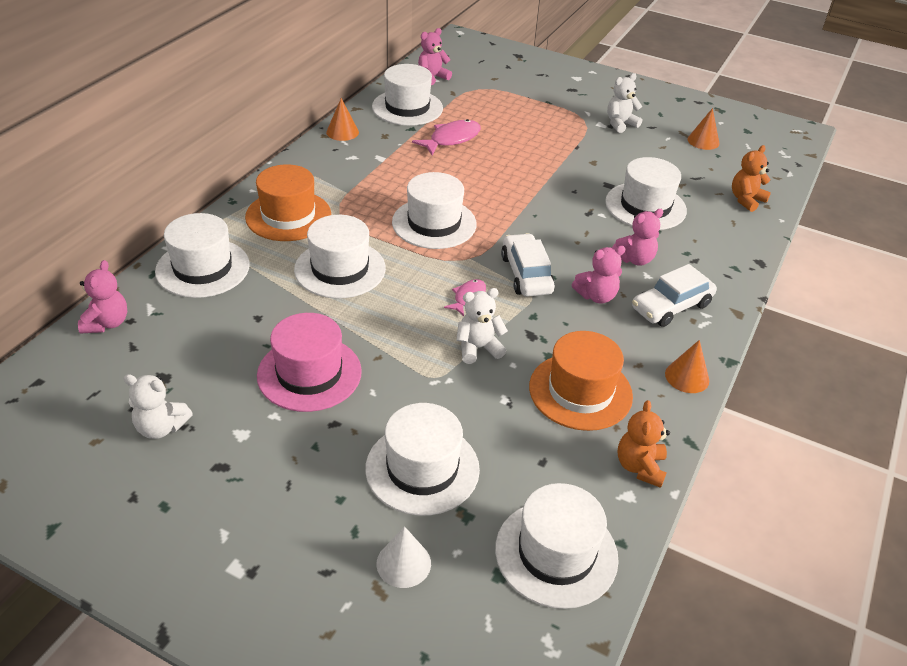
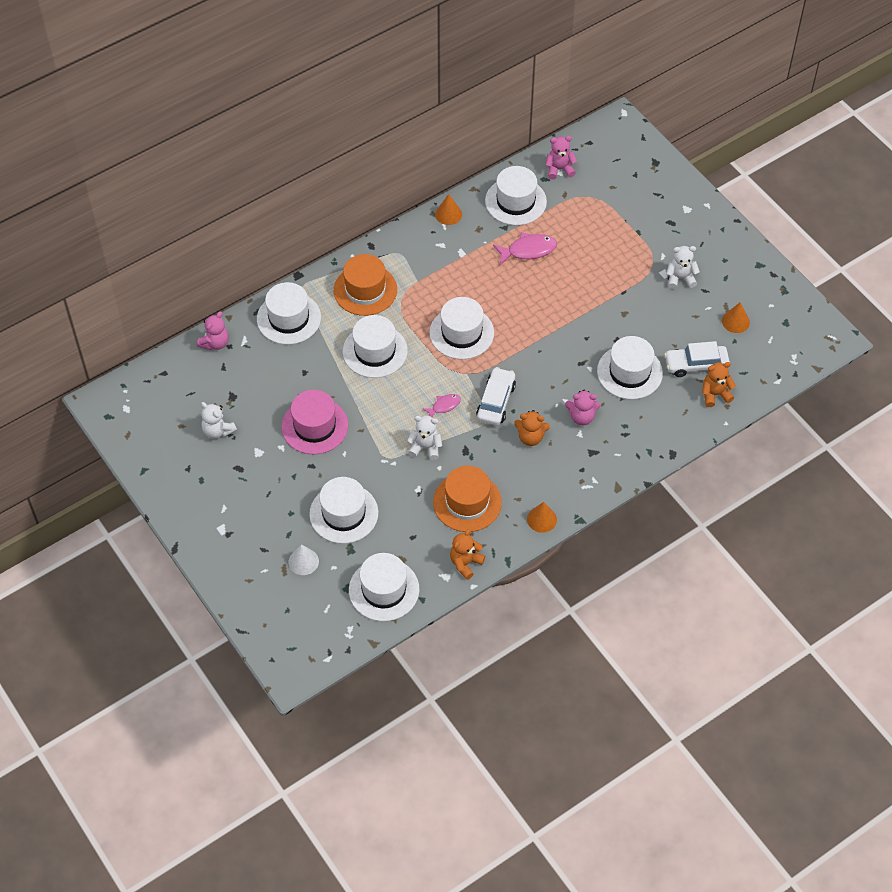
camera: 30 degrees right, 15 degrees up
(596, 296) = (530, 437): pink teddy bear -> orange teddy bear
(671, 306) = (575, 465): white car -> white car (696, 365)

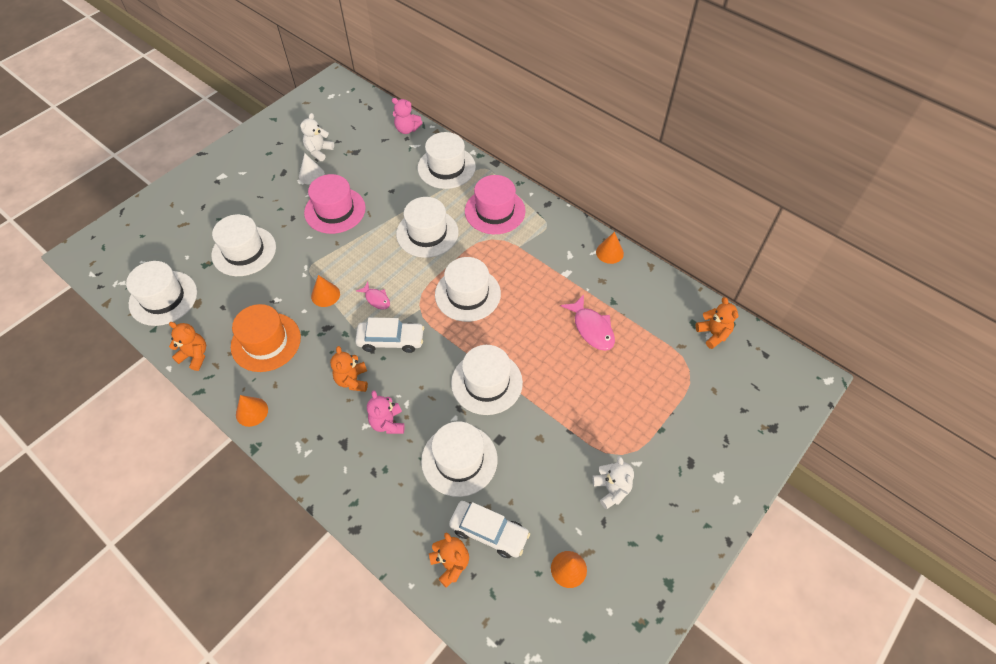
camera: 75 degrees right, 0 degrees up
(303, 561) = (191, 235): white cone -> white cone (311, 175)
(365, 290) = (495, 211): orange hat -> pink hat
(425, 447) = (325, 295): white teddy bear -> orange cone
(515, 201) = (651, 304): white hat -> white hat (486, 382)
(559, 169) = (713, 334): pink teddy bear -> orange teddy bear
(696, 365) = (489, 532): white car -> white car turned 135 degrees clockwise

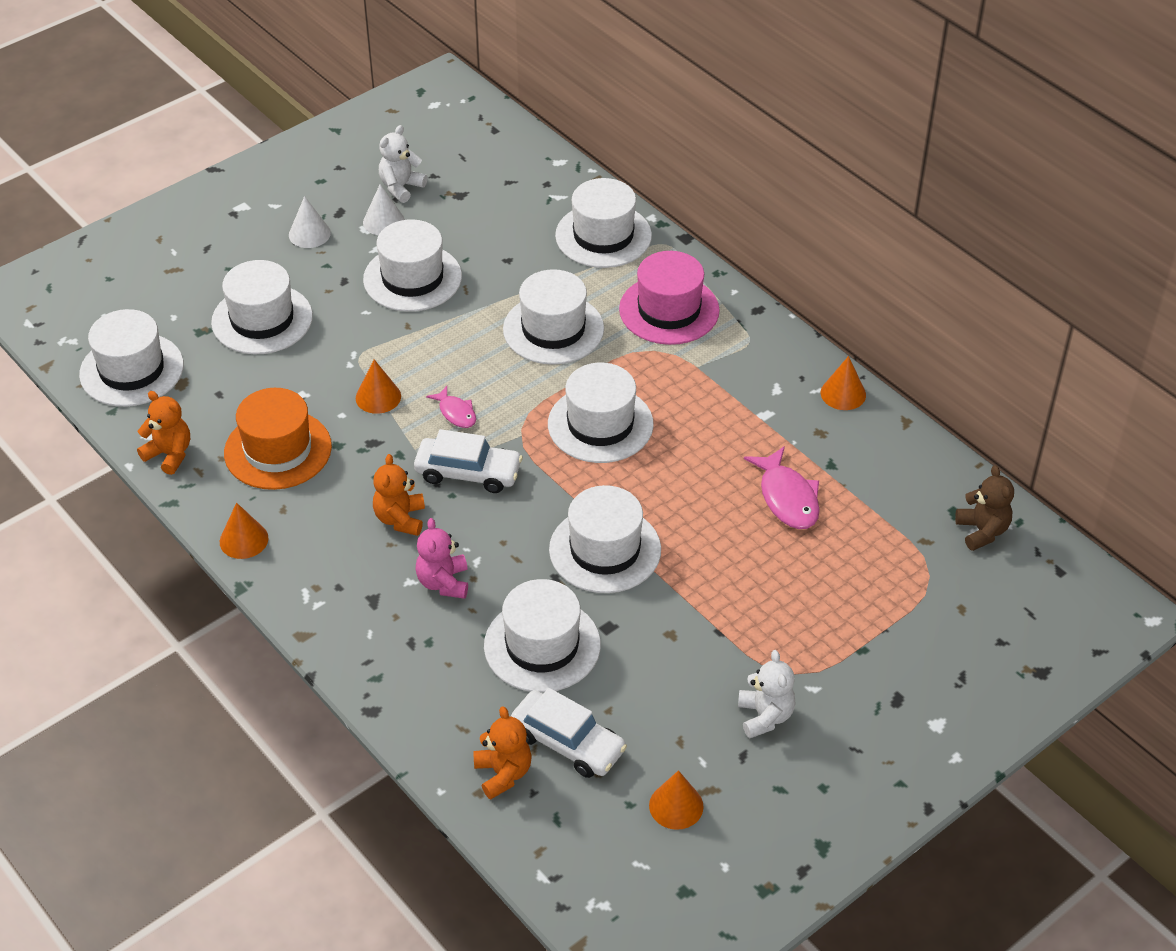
camera: 10 degrees right, 10 degrees down
(266, 189) = (309, 234): none -> white cone
(335, 210) = (412, 278): pink hat -> white hat
(407, 129) = (550, 170): pink teddy bear -> none
(713, 334) = (982, 531): orange teddy bear -> brown teddy bear

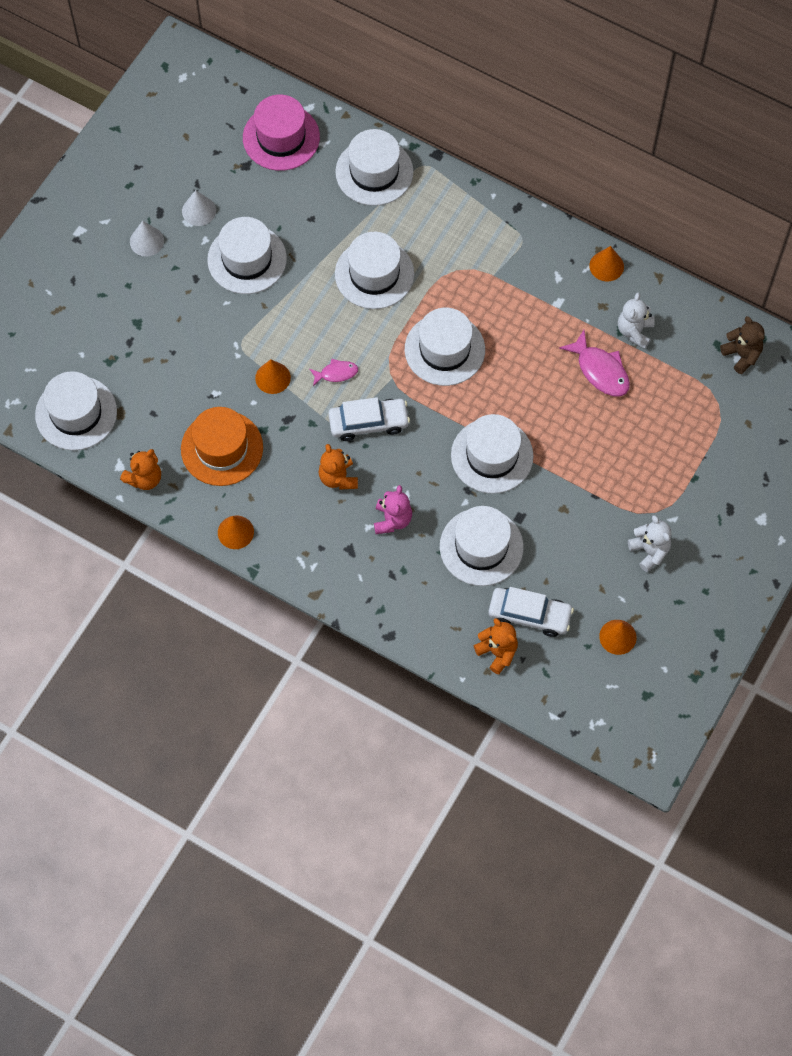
camera: 20 degrees left, 20 degrees up
(169, 454) = (144, 478): orange teddy bear -> orange teddy bear turned 120 degrees clockwise
(262, 319) = (151, 335): white hat -> none
(401, 187) = (196, 172): white teddy bear -> white teddy bear (634, 331)
(443, 582) = (392, 520): pink teddy bear -> pink teddy bear turned 150 degrees counterclockwise
(456, 413) = (336, 373): pink fish -> pink fish turned 45 degrees counterclockwise
(669, 310) = (452, 228): pink hat -> pink hat (281, 137)

